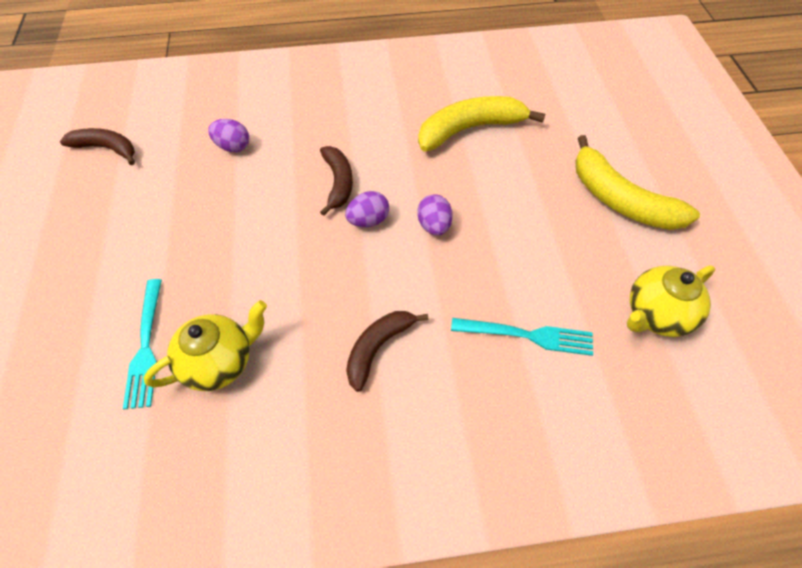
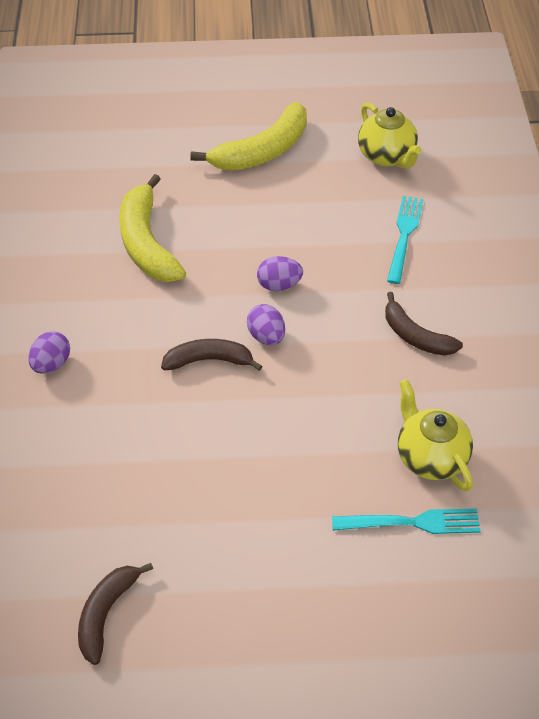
camera: 85 degrees left, 5 degrees down
(233, 147) = (131, 464): purple egg -> purple egg (51, 364)

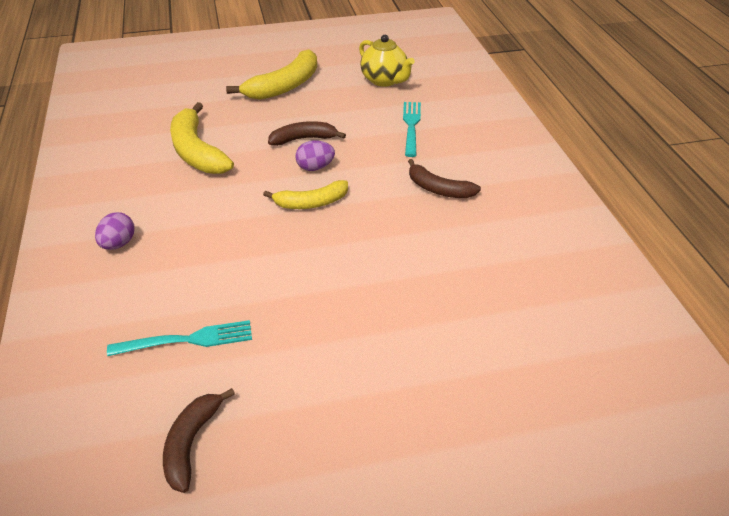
camera: 10 degrees left, 10 degrees down
(209, 360) = (263, 225): brown banana -> brown banana (303, 139)
(266, 336) = (311, 203): purple egg -> yellow banana
(412, 522) = (473, 324): turquoise fork -> turquoise fork (187, 340)
(430, 457) = (475, 272): yellow teapot -> none

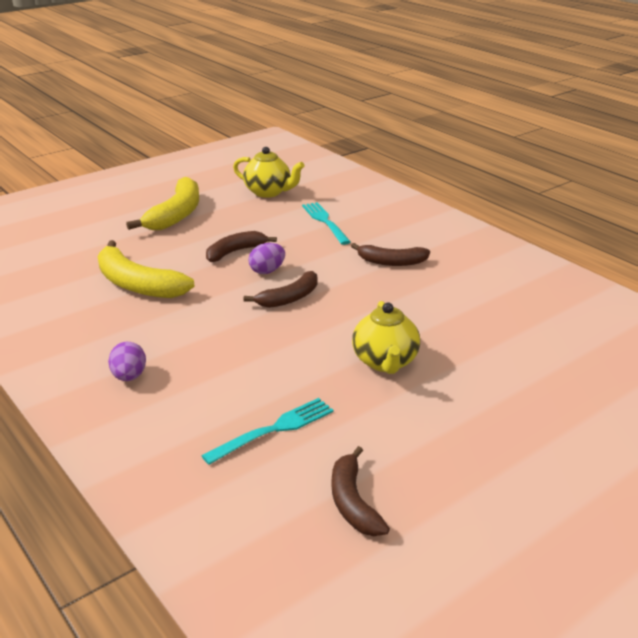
camera: 25 degrees left, 10 degrees down
(311, 203) = (289, 298): yellow banana -> brown banana
(341, 301) = (385, 362): none -> yellow teapot

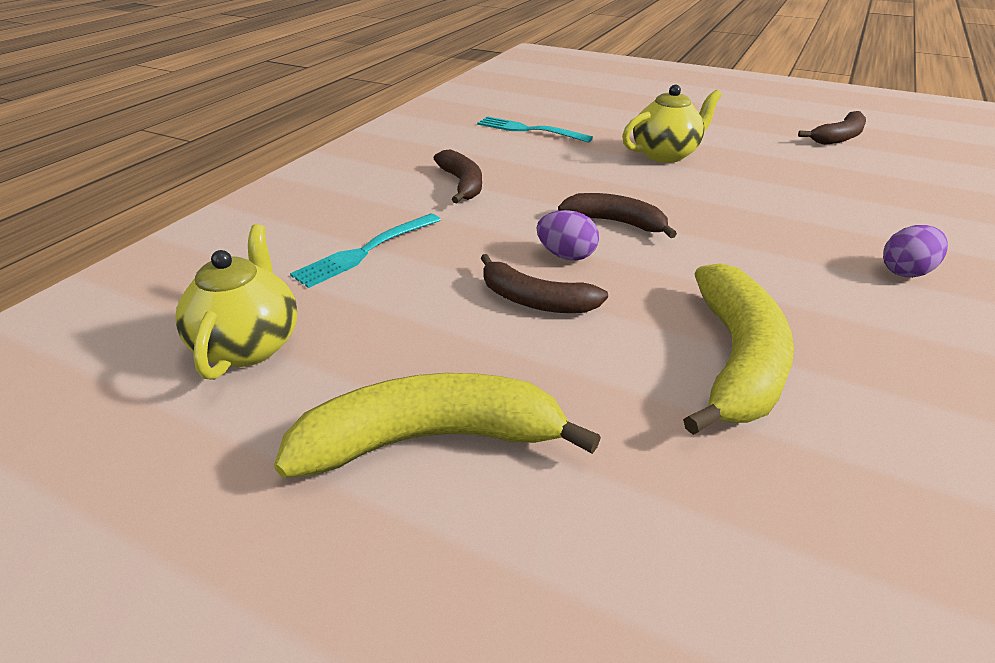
camera: 115 degrees left, 5 degrees up
(274, 430) = (827, 177): turquoise fork -> turquoise fork (529, 130)

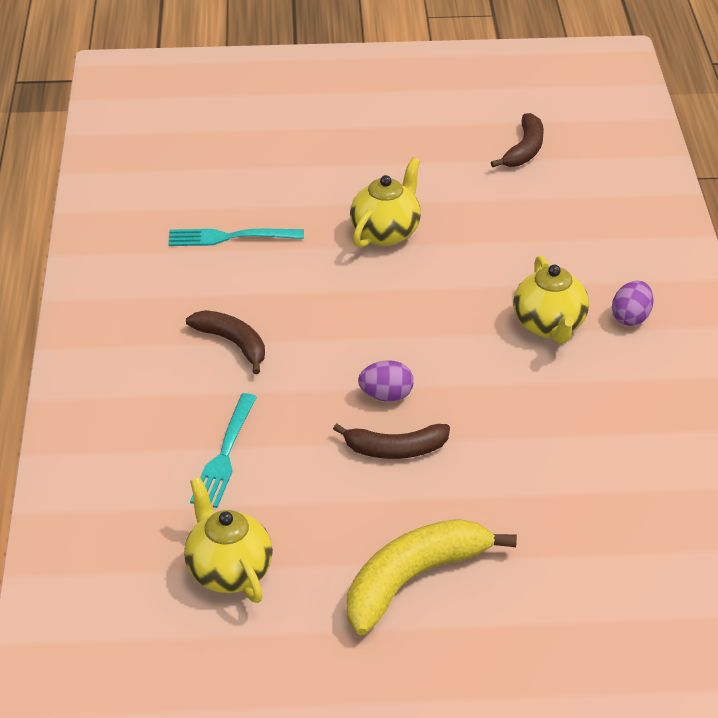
camera: 30 degrees left, 5 degrees up
(616, 222) = (400, 343): brown banana -> none
(737, 360) = (556, 446): yellow banana -> none
(794, 252) = (549, 325): none -> yellow teapot

